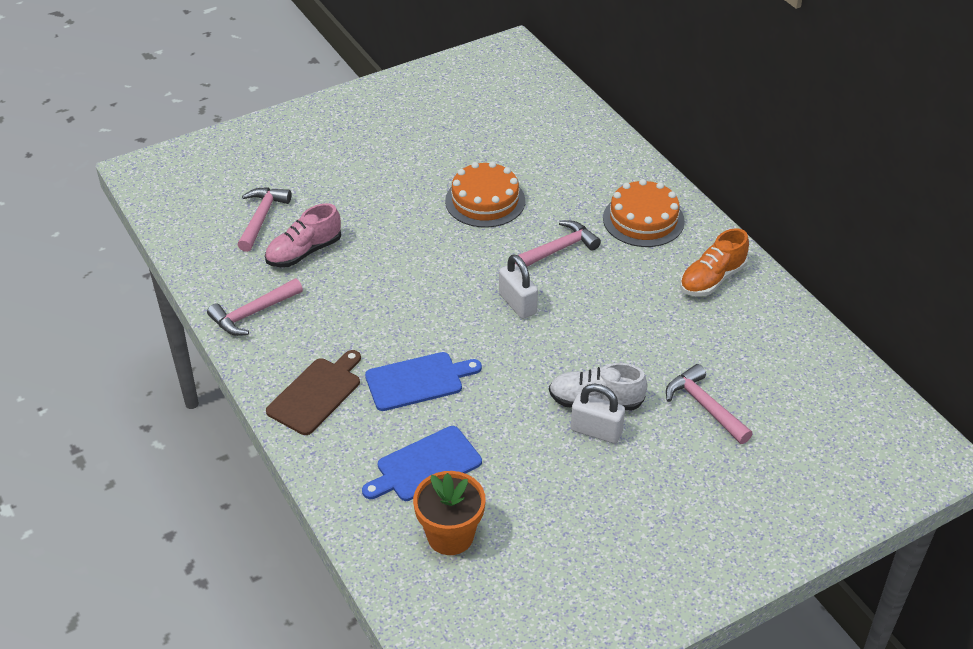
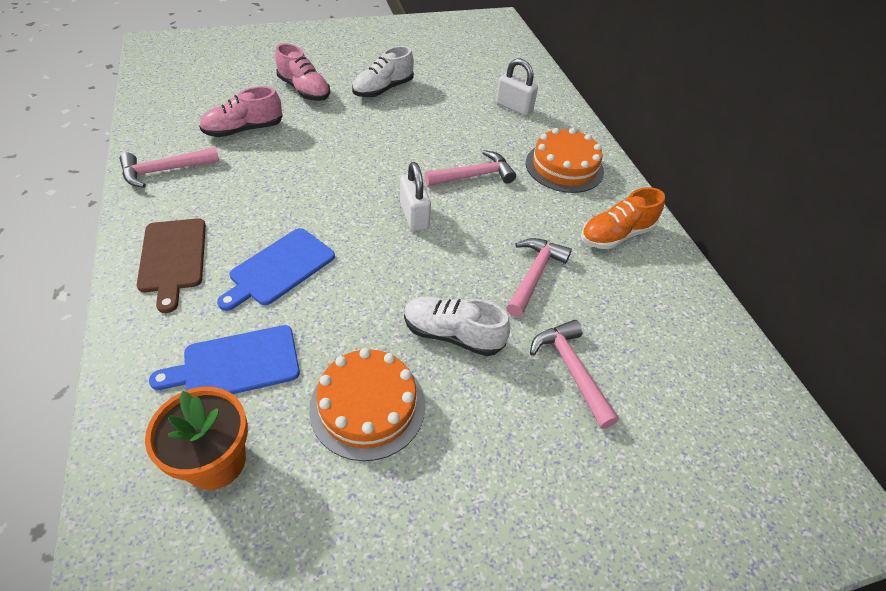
camera: 10 degrees right, 5 degrees up
(262, 218) = (226, 96): pink hammer -> pink hammer (534, 275)
(316, 394) = (173, 258): brown cutting board -> brown cutting board turned 120 degrees clockwise
(341, 191) = (304, 90): none -> pink shoe
(418, 381) = (279, 268): blue cutting board -> blue cutting board turned 135 degrees clockwise
(424, 171) = (383, 89): none -> white shoe
(485, 201) = (425, 122): orange cake -> orange cake (367, 406)
(596, 431) = (440, 370): white padlock -> white padlock (514, 107)

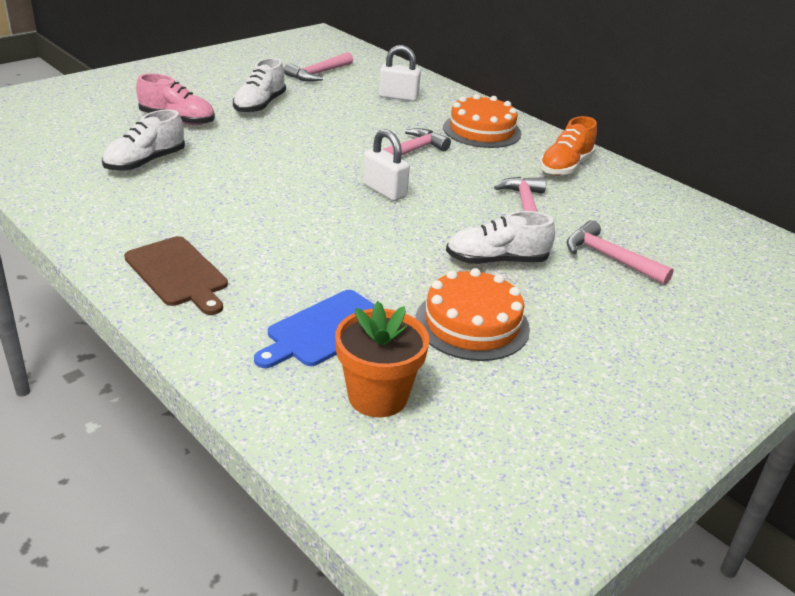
camera: 25 degrees left, 15 degrees down
(164, 171) = (92, 211): pink hammer -> pink hammer (318, 74)
(243, 130) = (145, 162): pink shoe -> white shoe
(279, 268) = (296, 255): blue cutting board -> none

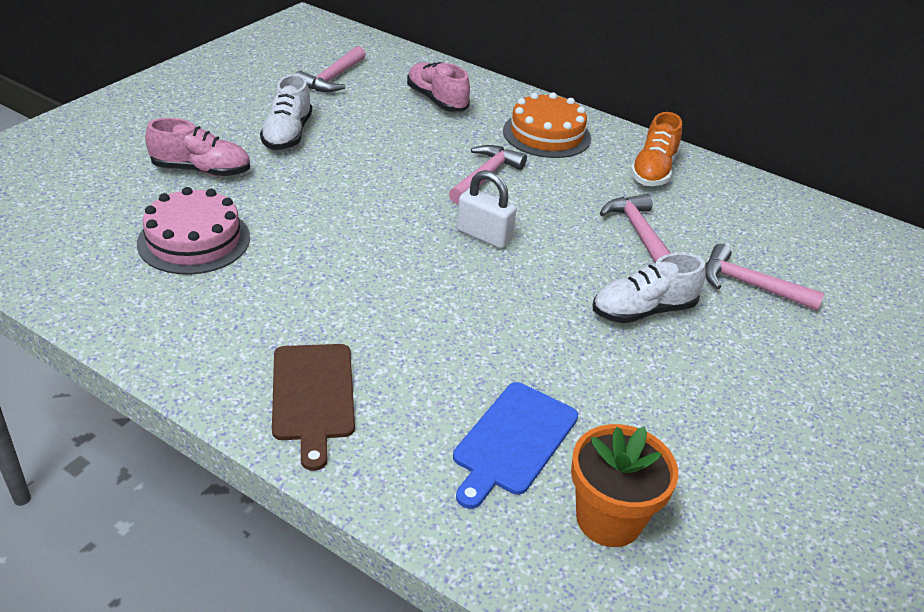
camera: 15 degrees left, 5 degrees up
(145, 162) = (194, 240): white shoe -> pink cake
(178, 274) = (313, 396): brown cutting board -> brown cutting board turned 45 degrees clockwise
(398, 97) = (436, 100): white padlock -> pink shoe
(472, 324) = (657, 400): orange cake -> none

